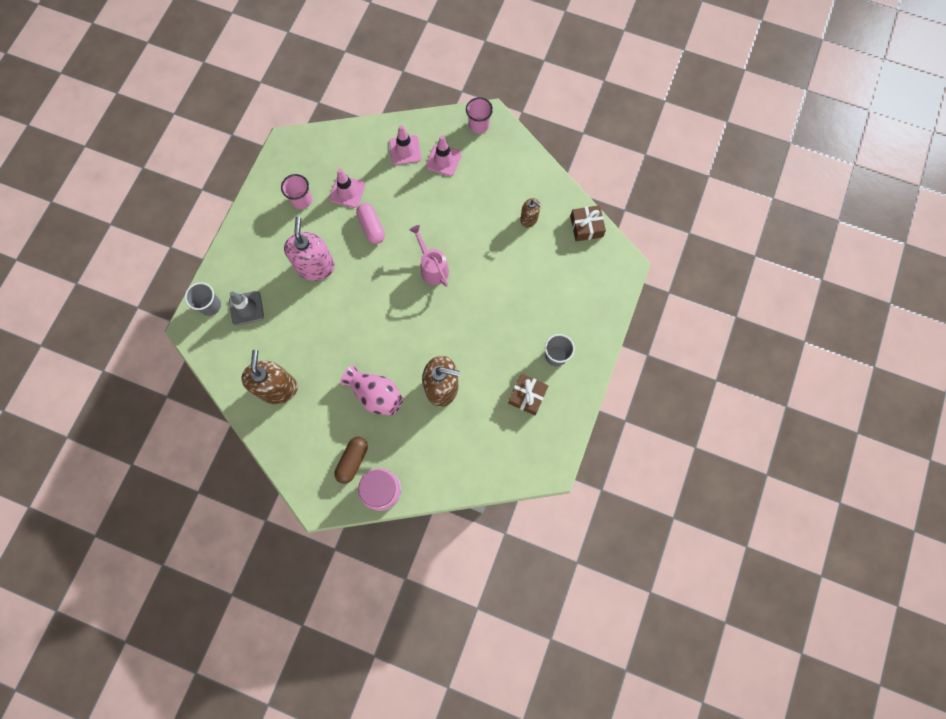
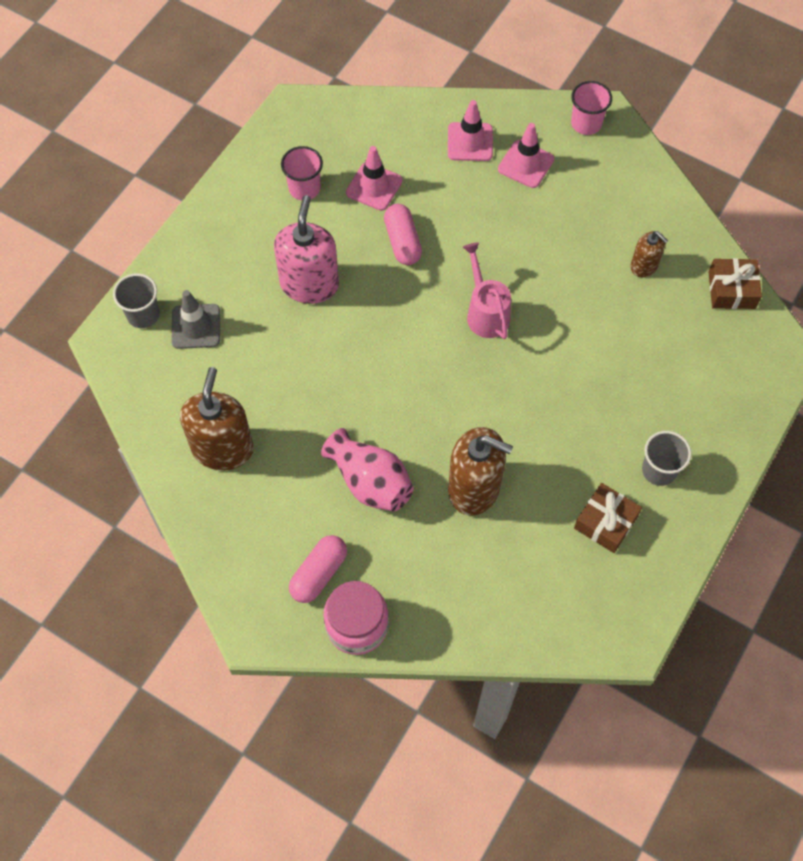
camera: 10 degrees right, 10 degrees down
(353, 461) = (319, 573): brown capsule -> pink capsule

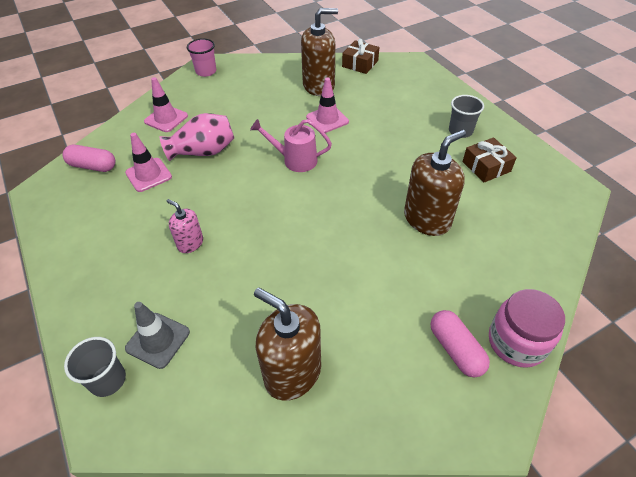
camera: 60 degrees left, 15 degrees down
(304, 188) = (109, 212): pink cup -> none
(309, 284) = (190, 243): pink soap dispenser -> pink soap dispenser, size x0.54
(370, 482) = (388, 277): pink vase -> pink vase (203, 152)
(402, 241) = (205, 178): pink capsule -> pink capsule (93, 166)
(525, 164) = (207, 103): pink traffic cone -> pink traffic cone (327, 119)
(644, 266) = (319, 86): brown soap dispenser -> brown soap dispenser, size x1.84

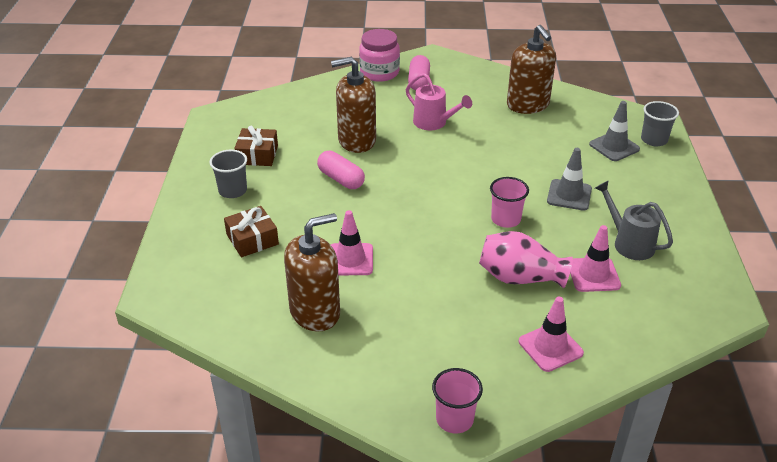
camera: 150 degrees left, 10 degrees down
(93, 166) = (660, 312): pink capsule -> pink capsule (341, 179)
(124, 214) = (628, 243): none -> grey watering can
(190, 243) = (569, 195): pink soap dispenser -> grey traffic cone
(237, 193) = (505, 219): none -> pink cup
(294, 160) = (425, 229): pink watering can -> pink watering can (434, 123)
(319, 86) = (315, 312): brown soap dispenser -> brown soap dispenser turned 135 degrees clockwise
(360, 64) = (223, 326): brown gift -> brown gift (252, 239)

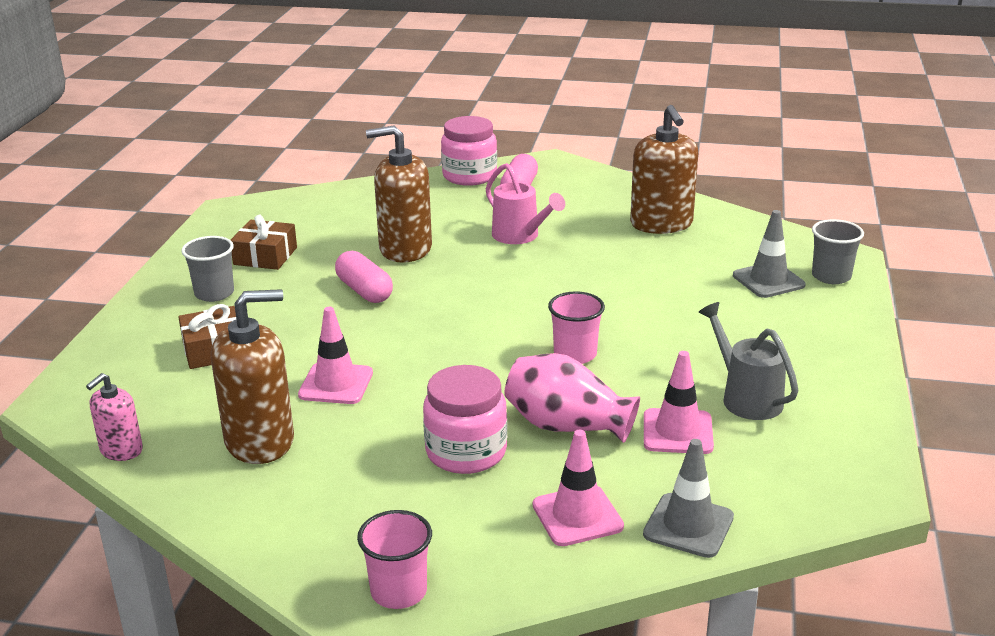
camera: 10 degrees right, 10 degrees down
(219, 330) = (121, 450): none -> pink soap dispenser
(460, 305) = (466, 452): none -> pink jar
(569, 195) = (679, 333): grey traffic cone -> grey traffic cone (688, 526)

